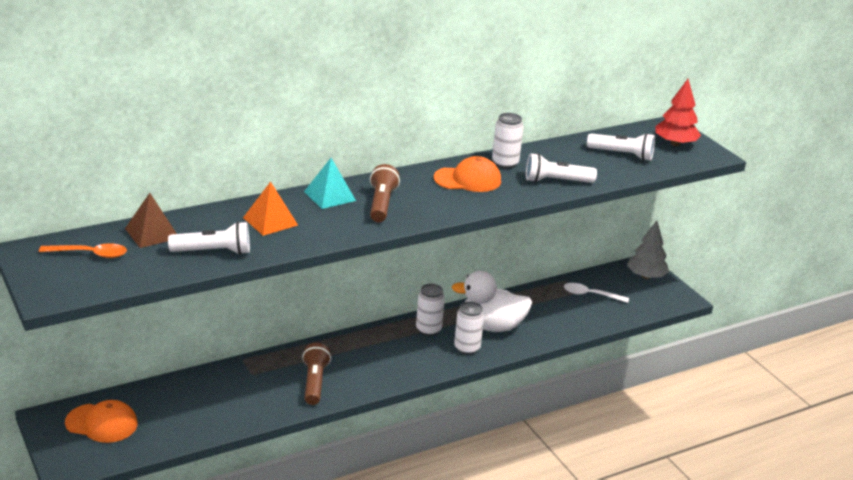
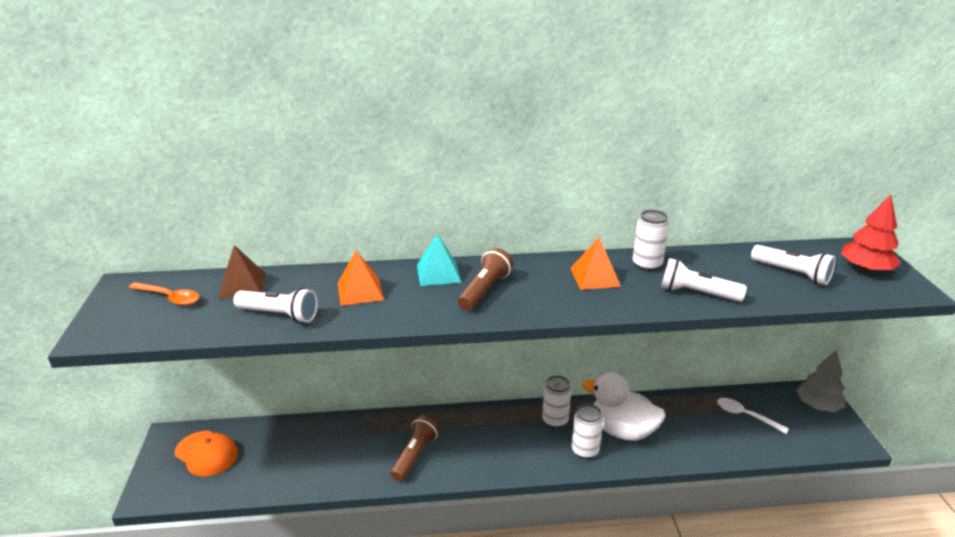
camera: 25 degrees right, 0 degrees up
(468, 179) = (595, 277): orange cap -> orange pyramid

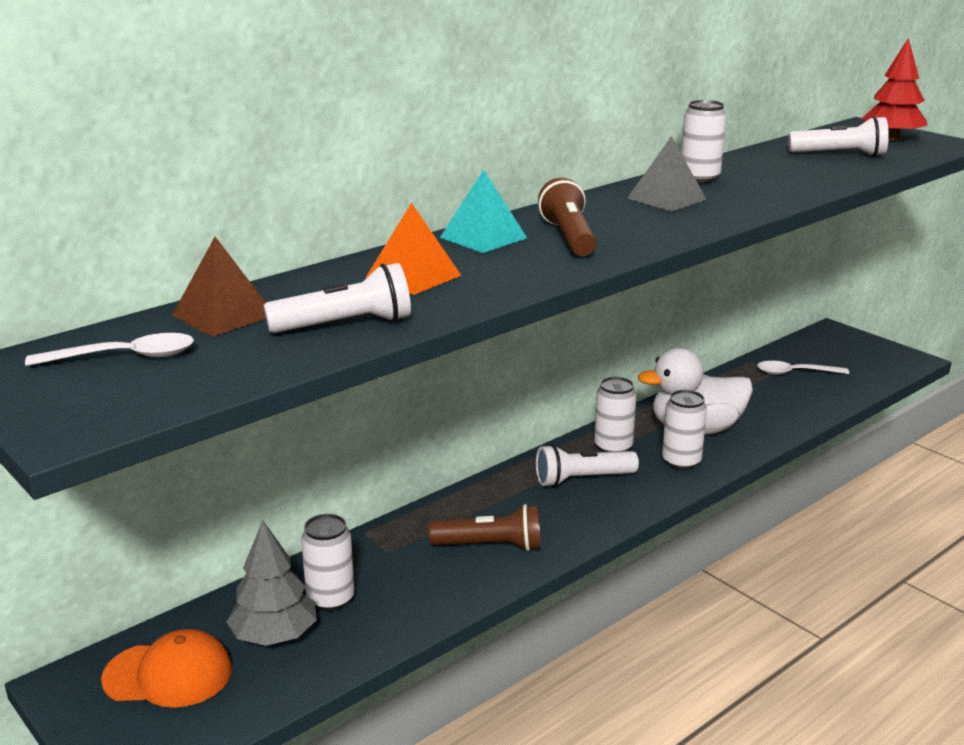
camera: 35 degrees left, 5 degrees down
(169, 298) = (124, 357): orange spoon -> white spoon
(309, 448) = (330, 599): none -> white can
(415, 455) = (490, 546): brown flashlight -> brown flashlight turned 105 degrees clockwise
(595, 277) = (666, 199): orange pyramid -> grey pyramid
(696, 293) = (787, 187): white flashlight -> white flashlight (582, 479)
(817, 406) = (845, 342): grey tree -> grey tree (274, 636)

